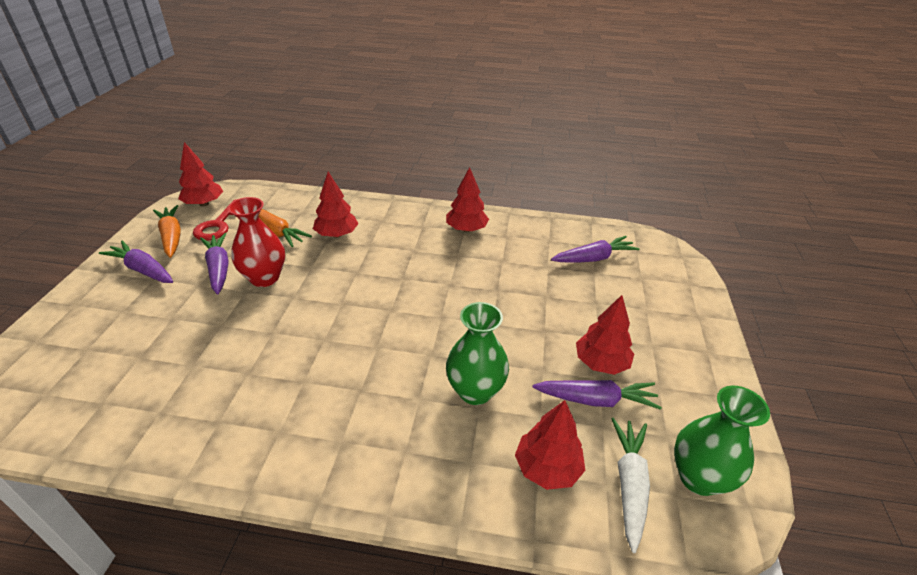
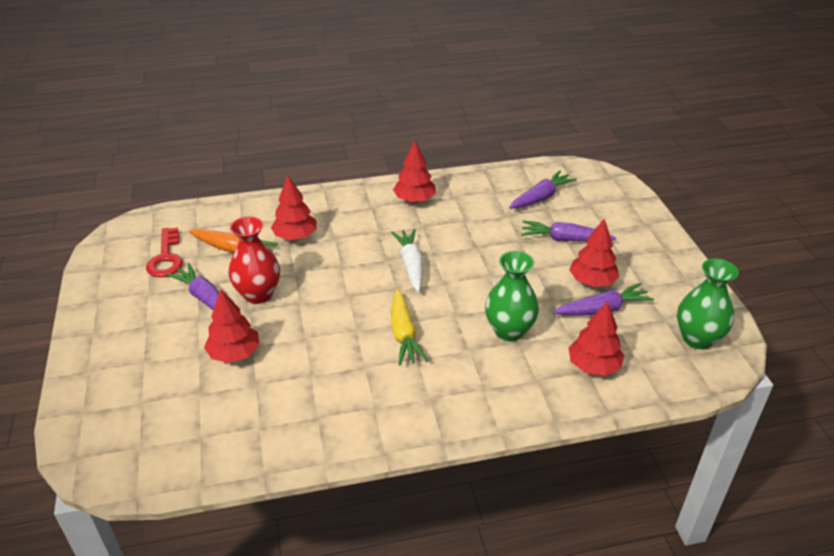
camera: 20 degrees left, 0 degrees up
(143, 270) = (127, 321): purple carrot -> purple carrot (564, 239)
(171, 236) = (126, 282): orange carrot -> none
(204, 204) = (130, 241): red tree -> red tree (234, 353)
(365, 359) = (404, 334): none -> yellow carrot
(629, 484) = (654, 357): white carrot -> white carrot (411, 265)

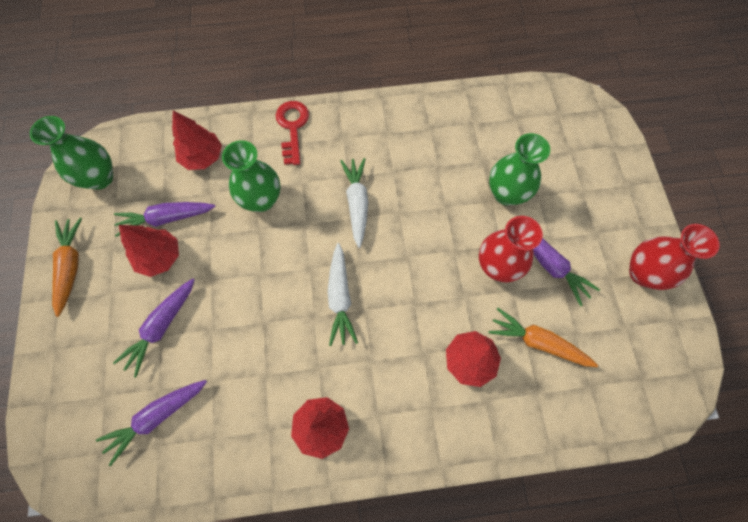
camera: 175 degrees left, 30 degrees up
(113, 298) = (643, 273): none -> red vase
(166, 258) = (610, 333): red key -> red key (292, 128)
(234, 353) = (506, 193): red tree -> green vase
(404, 334) = (357, 203): yellow carrot -> white carrot
(564, 239) = (161, 327): purple carrot -> purple carrot turned 105 degrees clockwise
(672, 270) = (71, 266): none -> orange carrot

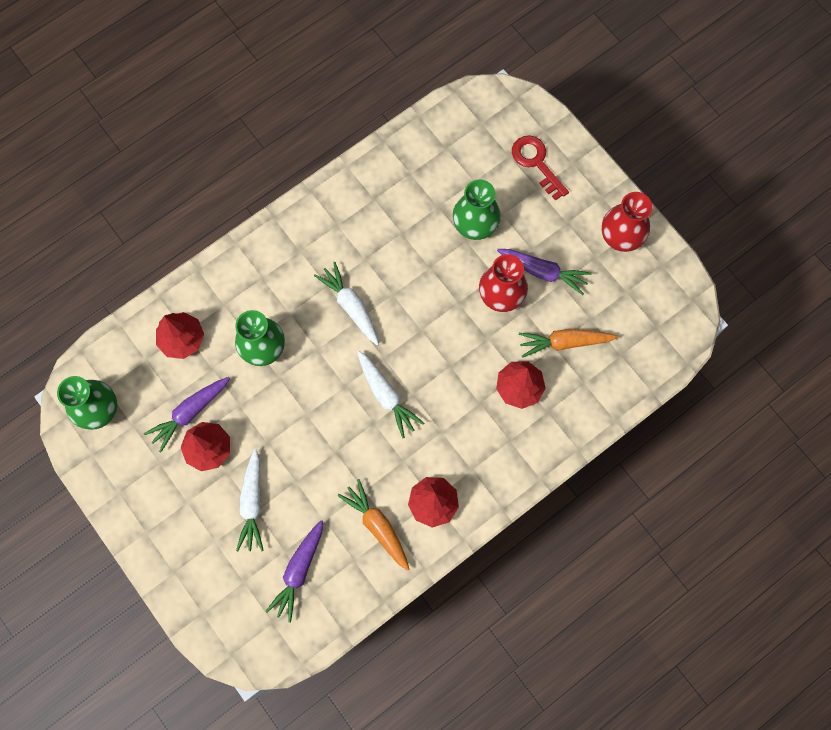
camera: 30 degrees left, 5 degrees up
(71, 266) = (135, 500): orange carrot -> orange carrot (377, 525)
(161, 327) = (252, 504): purple carrot -> white carrot
(292, 128) = (247, 266): red key -> red key (536, 163)

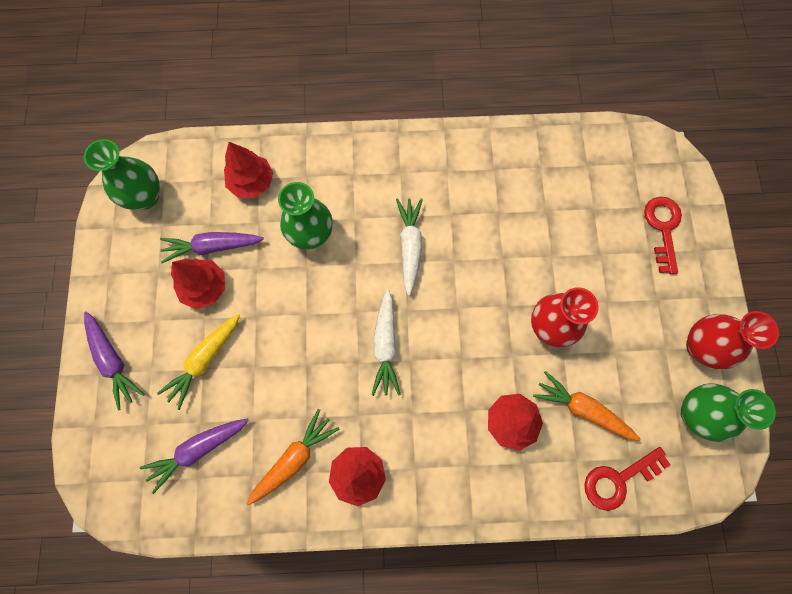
camera: 35 degrees right, 0 degrees up
(252, 504) = (204, 360): white carrot -> yellow carrot
(377, 525) = (294, 458): orange carrot -> orange carrot turned 45 degrees clockwise
(475, 226) = (568, 248): green vase -> green vase (695, 413)
(543, 272) = (605, 330): purple carrot -> purple carrot (113, 361)
(622, 376) = (618, 479): none -> red key

